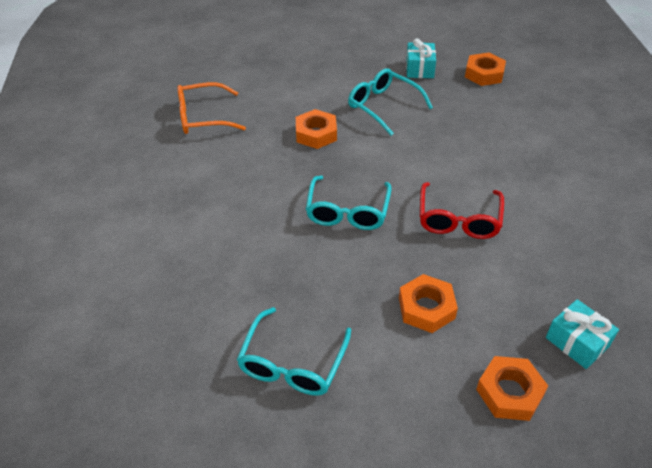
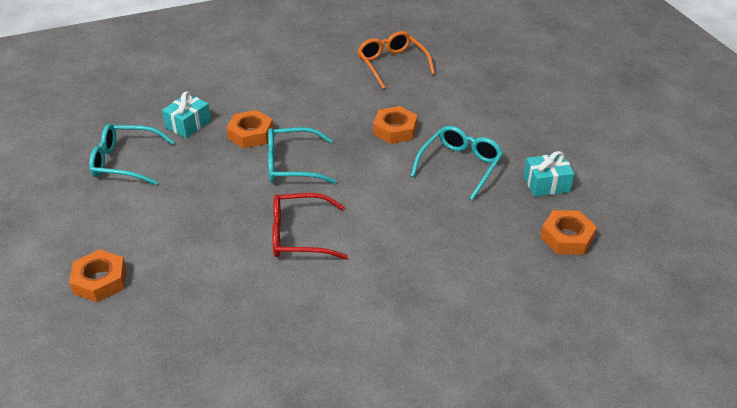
camera: 75 degrees right, 5 degrees down
(426, 308) = (185, 224): orange nut -> orange nut (250, 134)
(577, 342) = (155, 324): turquoise gift -> turquoise gift (188, 124)

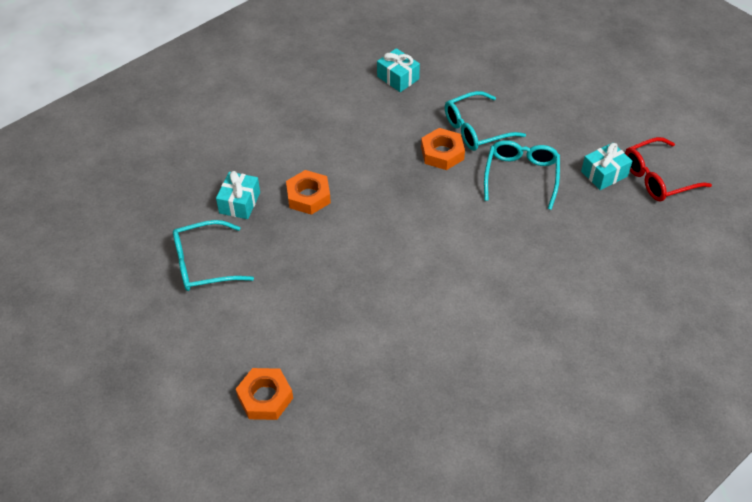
camera: 20 degrees left, 10 degrees up
(291, 165) = (368, 219): turquoise glasses -> turquoise glasses (475, 129)
(299, 235) = (419, 293): red glasses -> red glasses (657, 178)
(392, 64) = (398, 78): orange glasses -> turquoise gift
(567, 237) = (646, 223): orange nut -> none

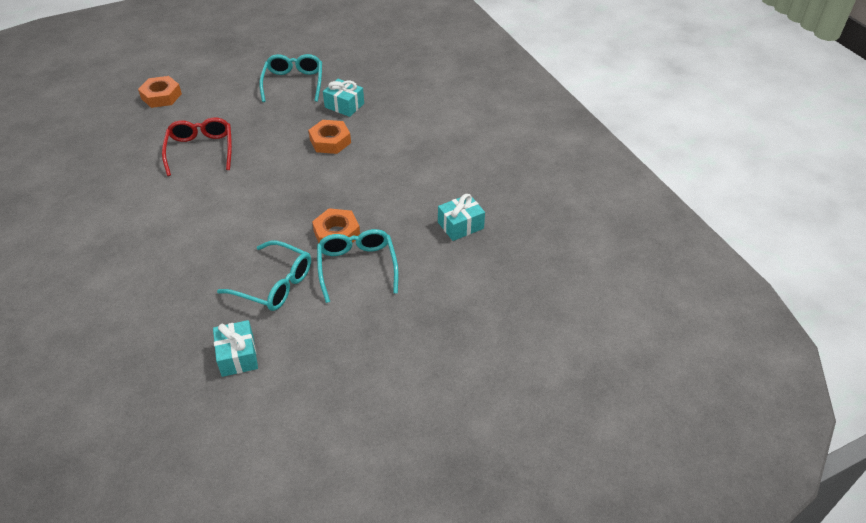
camera: 105 degrees right, 5 degrees down
(657, 178) = (203, 405): red glasses -> red glasses (201, 150)

